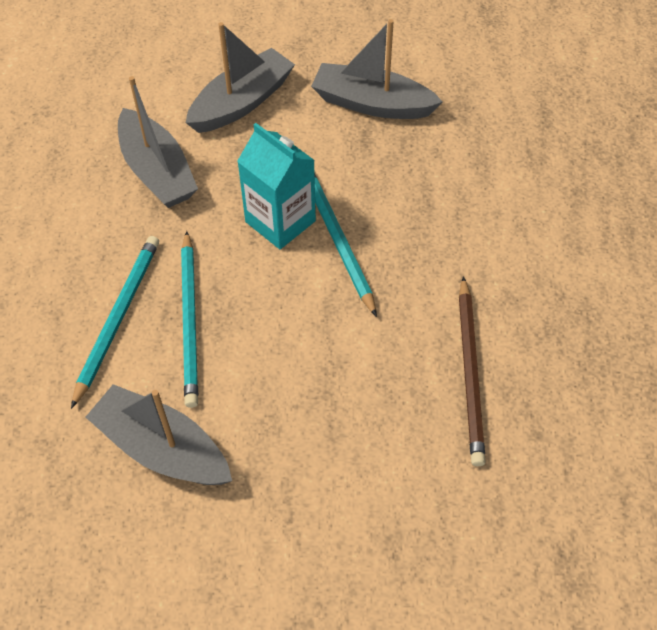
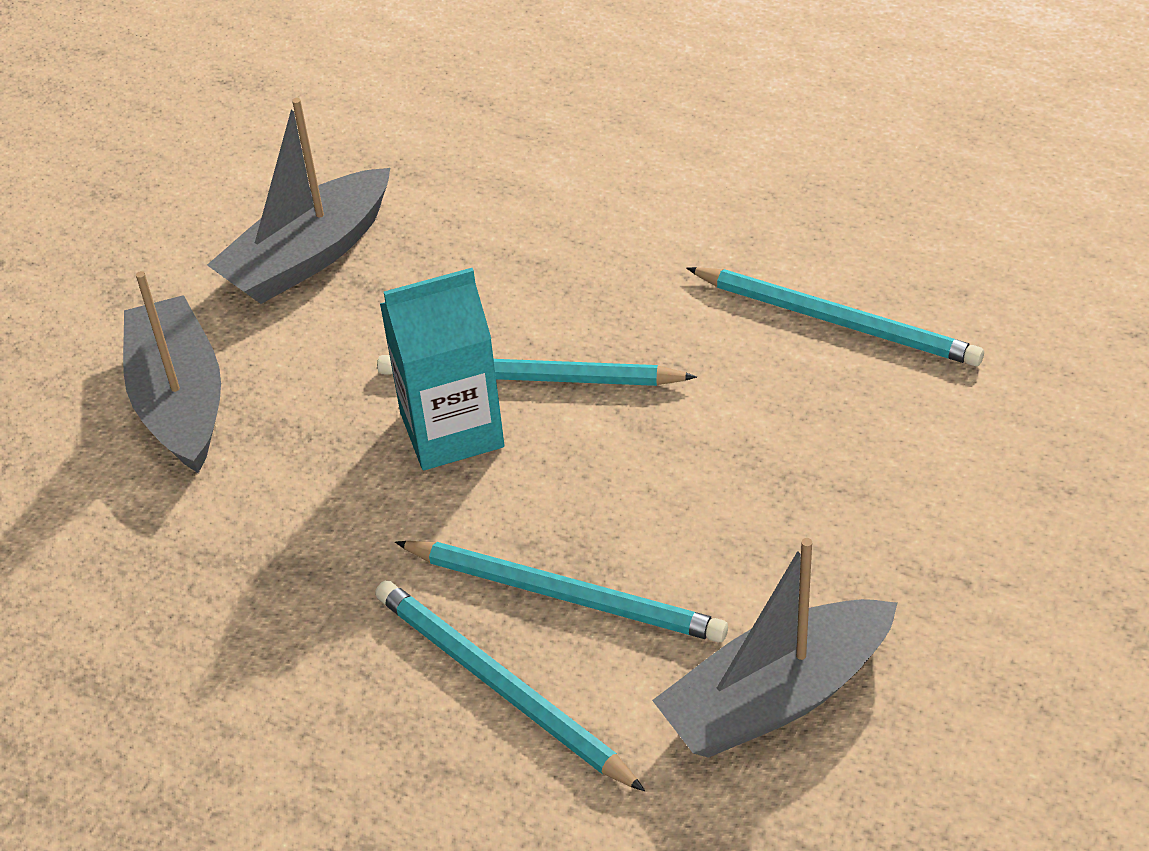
camera: 60 degrees left, 10 degrees down
(157, 171) = (238, 549): grey boat -> none
(470, 373) = (837, 321): brown pencil -> turquoise pencil

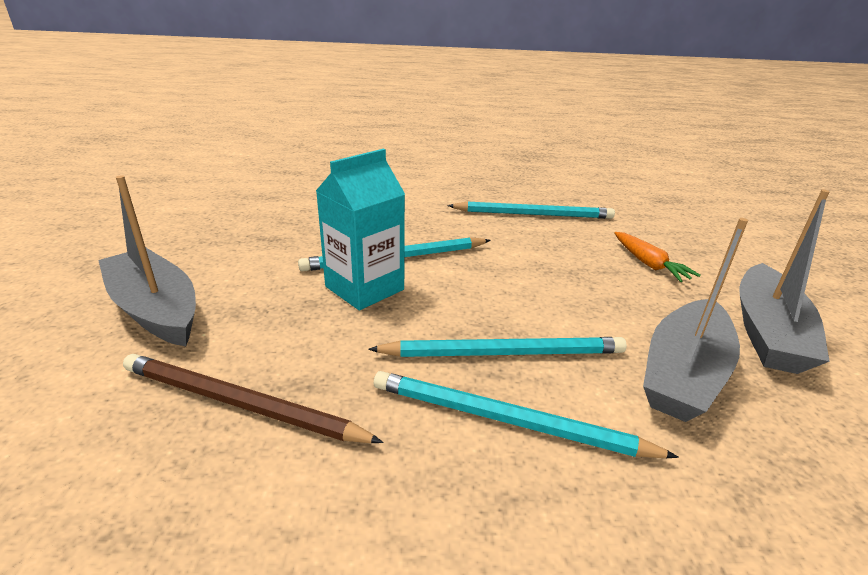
camera: 30 degrees left, 15 degrees down
(230, 574) = (240, 403): none -> brown pencil
(308, 256) = (224, 232): grey boat -> grey boat (767, 332)
(933, 493) = (648, 264): none -> orange carrot

